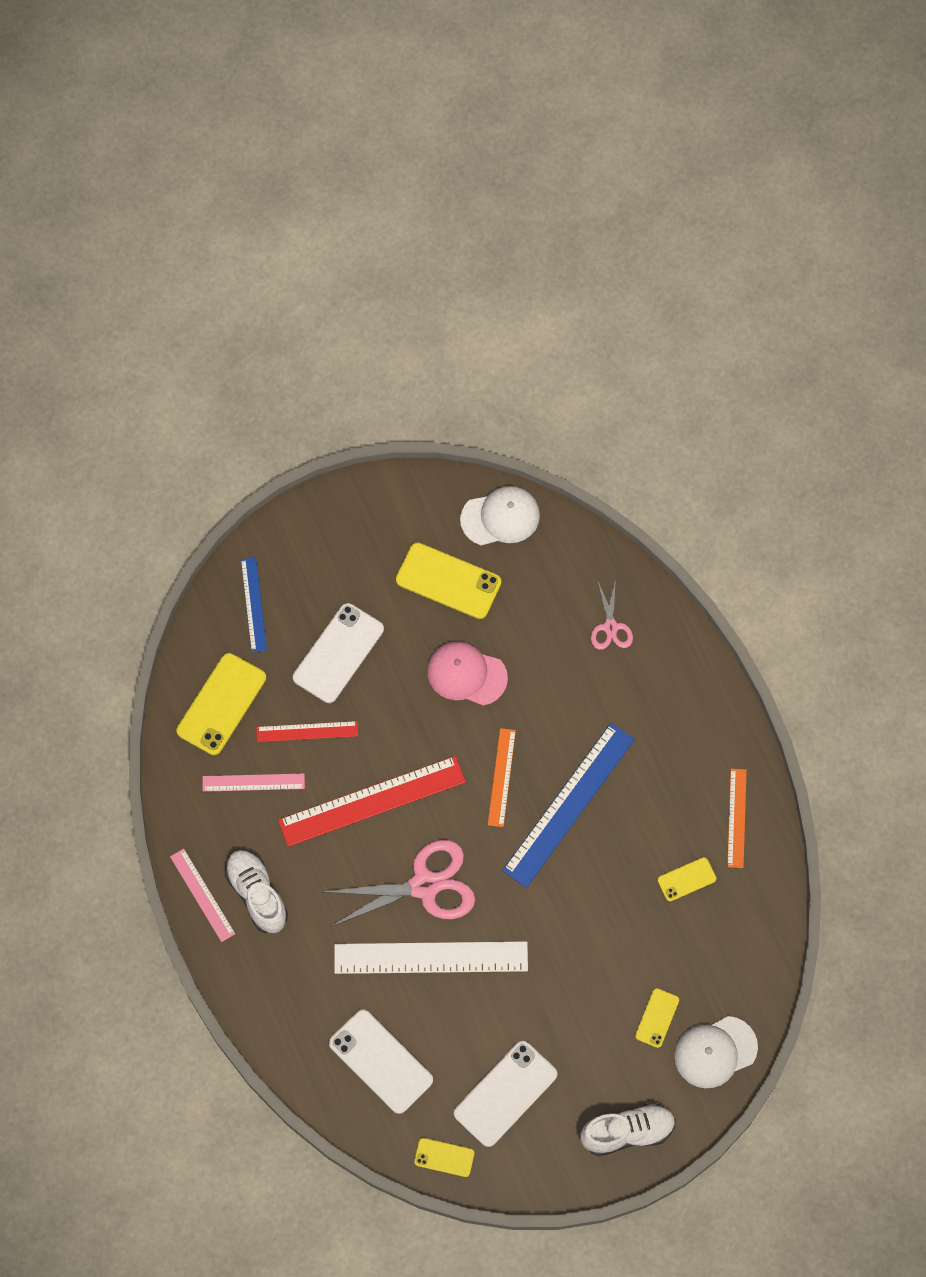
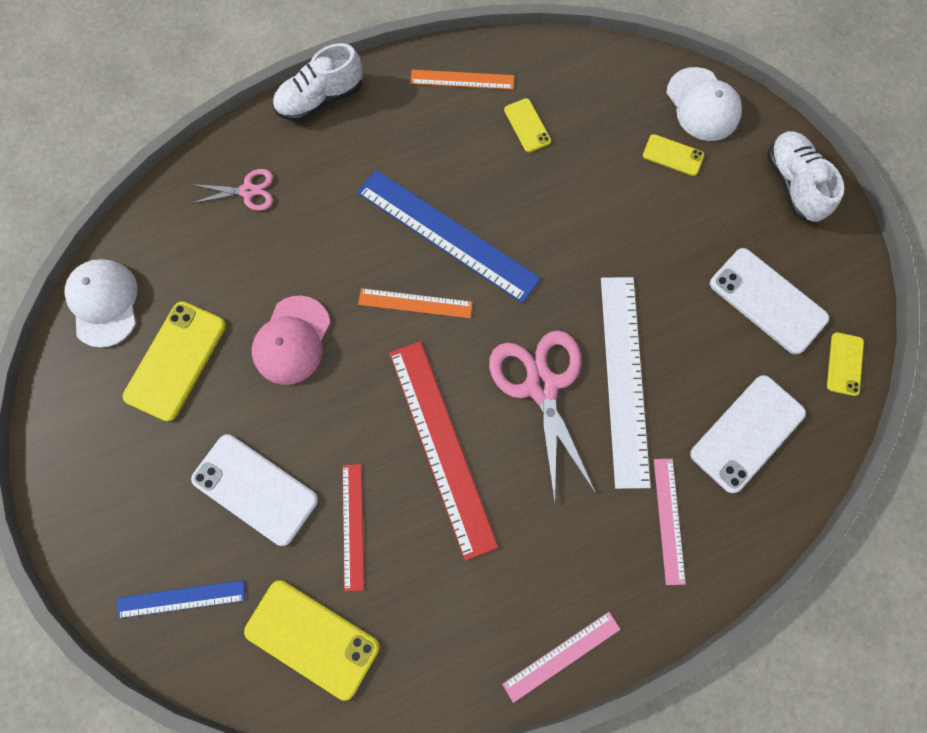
camera: 90 degrees left, 5 degrees up
(253, 782) = (416, 593): pink ruler -> pink ruler (669, 520)
(257, 894) = (558, 584): white shoe -> white shoe (320, 99)

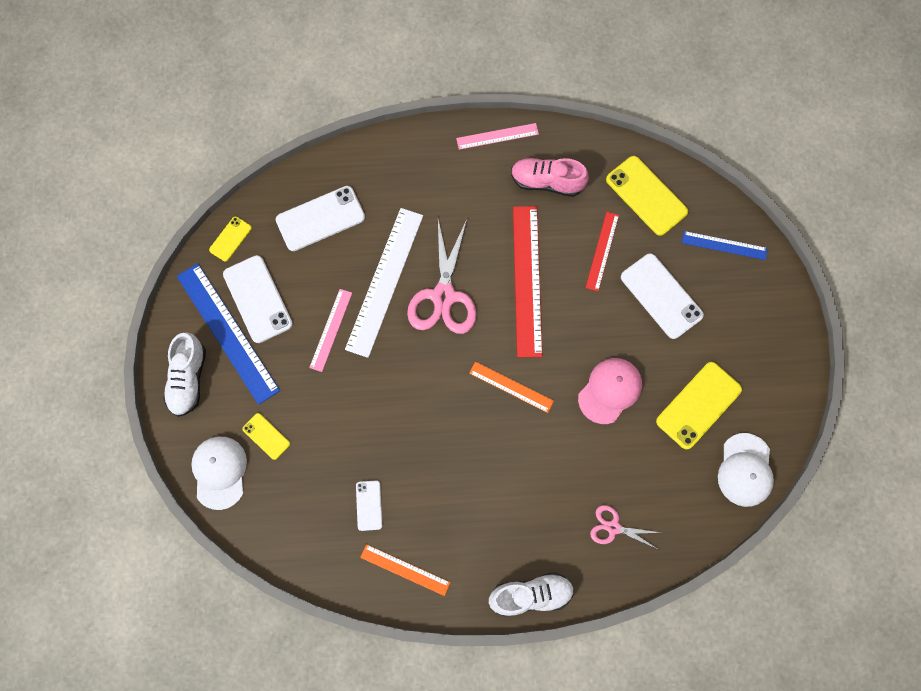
camera: 160 degrees left, 0 degrees up
(447, 235) = (468, 432): blue ruler -> blue ruler (227, 332)
(463, 606) = (546, 182): none -> pink shoe
(527, 125) = (369, 505): yellow phone -> white phone
(669, 520) = (397, 185): pink ruler -> pink ruler (331, 330)

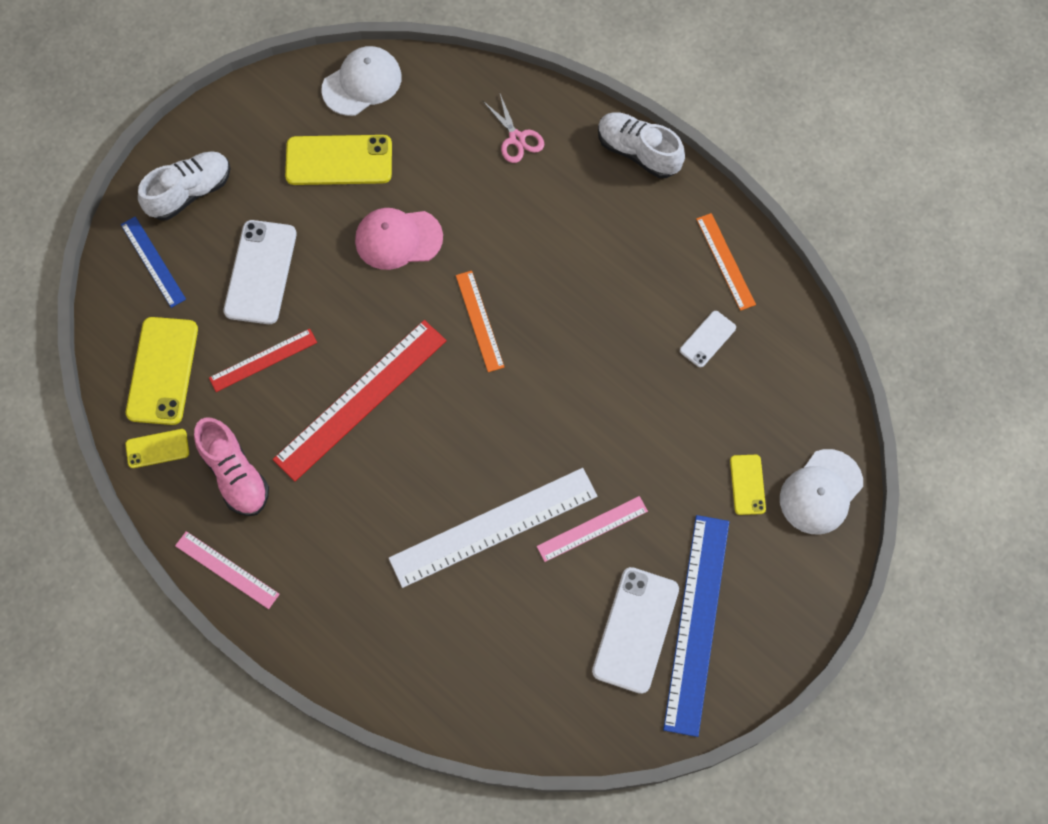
camera: 135 degrees left, 5 degrees down
(188, 379) = (776, 611): white shoe -> white shoe (190, 192)
(230, 239) = (605, 725): yellow phone -> yellow phone (157, 448)
(320, 219) = (492, 656): white phone -> none
(443, 296) = (453, 458): pink scissors -> none

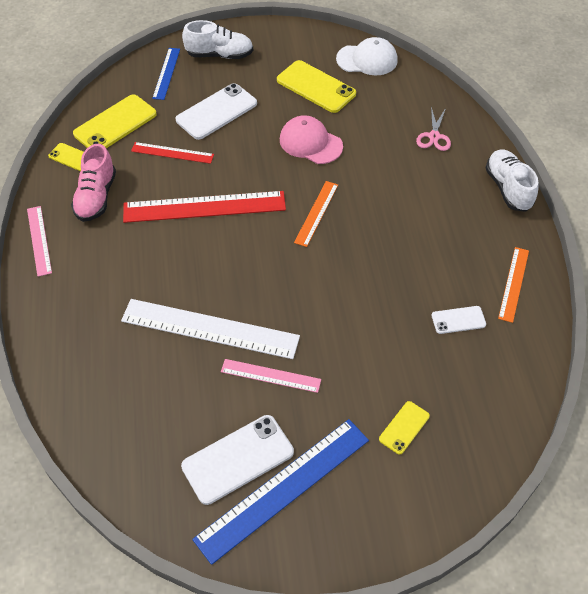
camera: 40 degrees right, 15 degrees down
(821, 492) = (455, 472): white cap -> none

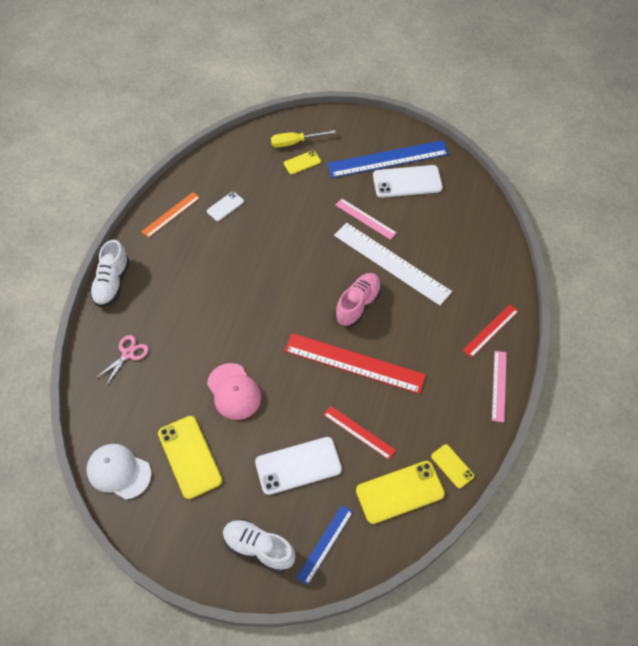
camera: 155 degrees left, 5 degrees up
(61, 294) = (490, 330): none -> red ruler
(96, 197) = (441, 410): pink shoe -> pink shoe (358, 304)
(316, 213) = (269, 321): orange ruler -> none
(435, 458) = (295, 142): none -> yellow screwdriver
(458, 320) = (225, 206): white phone -> white phone turned 60 degrees counterclockwise

